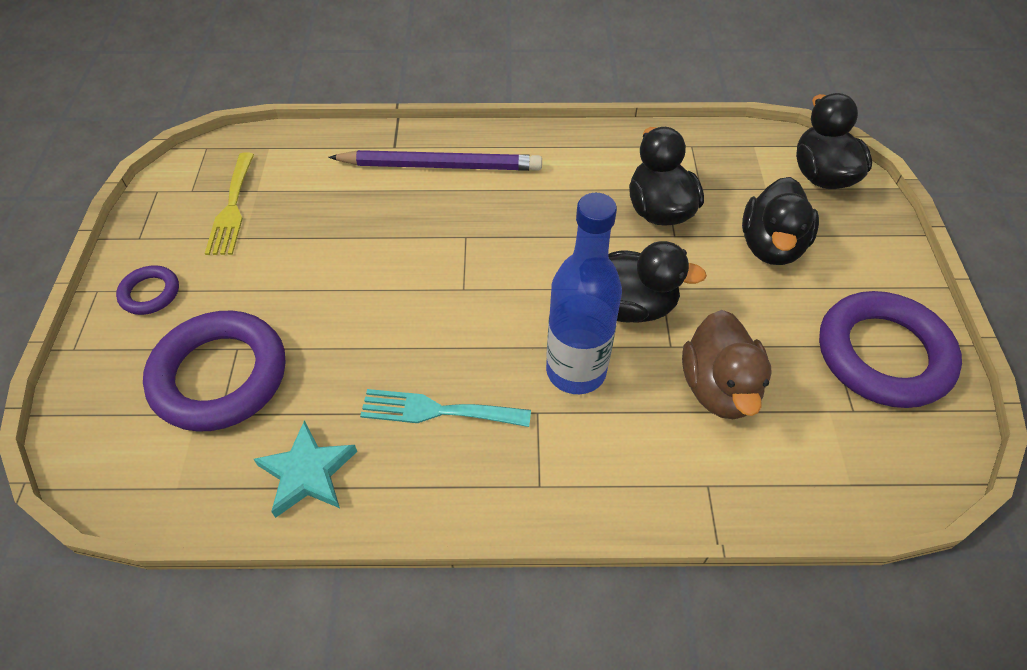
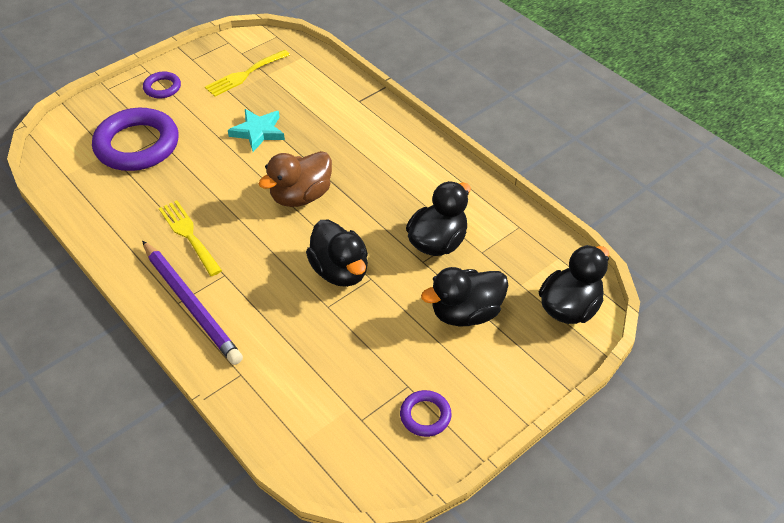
camera: 50 degrees right, 5 degrees down
(307, 473) = (110, 212): turquoise star -> turquoise star (258, 132)
(437, 411) = (188, 235): turquoise fork -> yellow fork
(440, 166) = (365, 128): purple pencil -> purple pencil (191, 304)
(576, 371) = (268, 275): blue bottle -> none
(719, 388) = (316, 345): brown duck -> brown duck (301, 196)
(883, 355) = (425, 415): purple ring -> purple ring, size x0.47

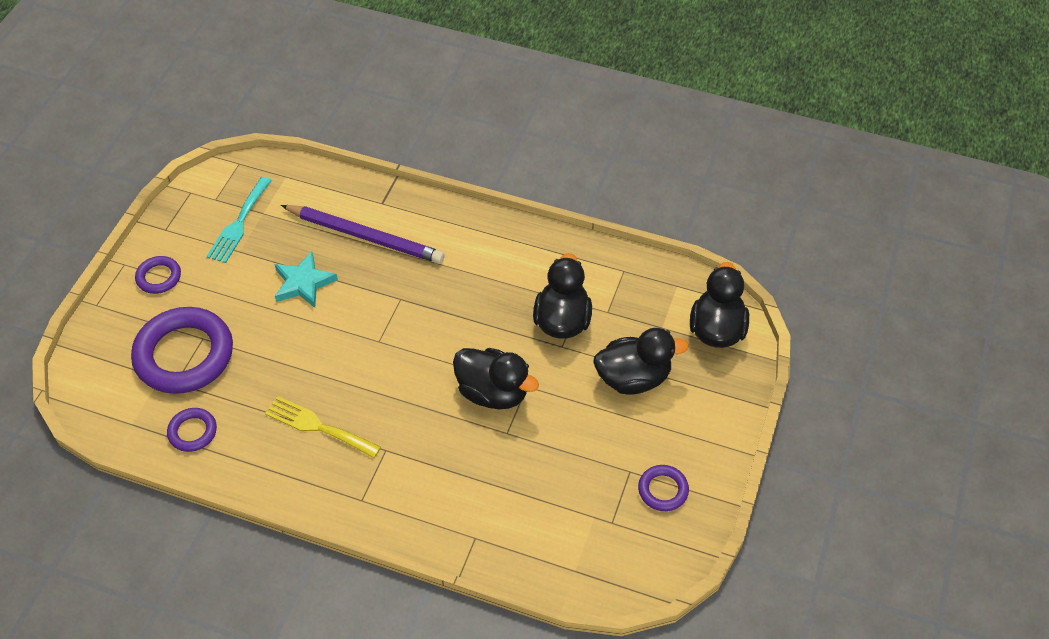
camera: 30 degrees left, 5 degrees up
(100, 198) = (192, 432): none -> purple ring
(191, 304) = (376, 495): purple pencil -> purple pencil (365, 236)
(245, 75) = (239, 223): yellow fork -> turquoise fork
(301, 196) = (399, 333): brown duck -> none
(466, 313) = (633, 378): black duck -> black duck turned 135 degrees counterclockwise

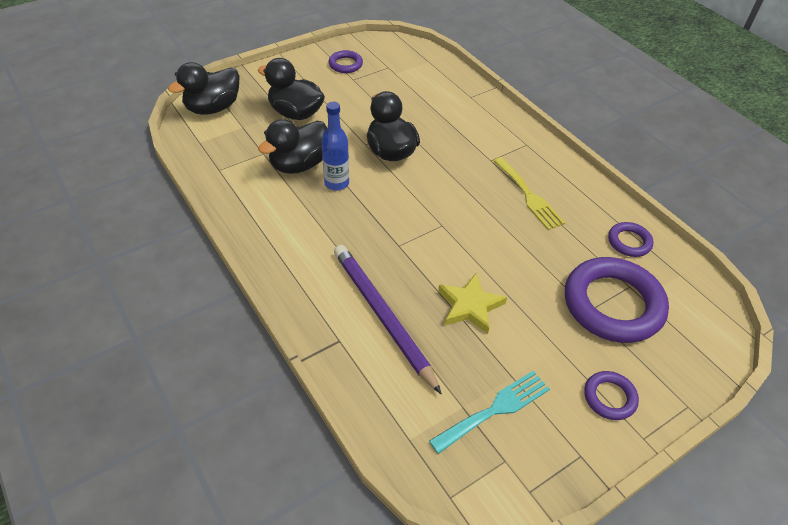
camera: 145 degrees left, 5 degrees down
(303, 283) = (470, 306): turquoise star -> yellow star
(508, 323) = (336, 183): none -> blue bottle

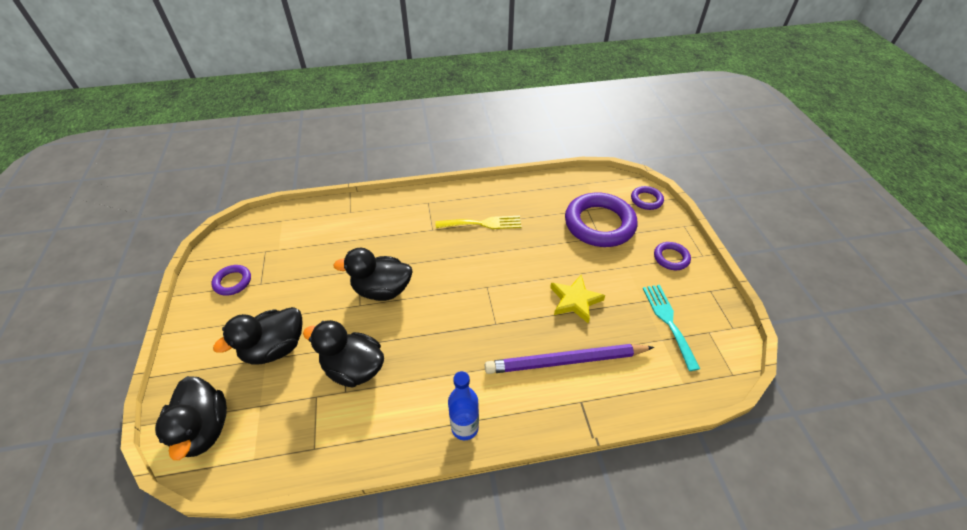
camera: 65 degrees left, 0 degrees up
(299, 164) = (354, 368): black duck -> black duck turned 135 degrees clockwise
(336, 183) = (398, 344): blue bottle -> blue bottle (465, 427)
(629, 242) = (550, 193): purple ring -> purple ring (646, 200)

